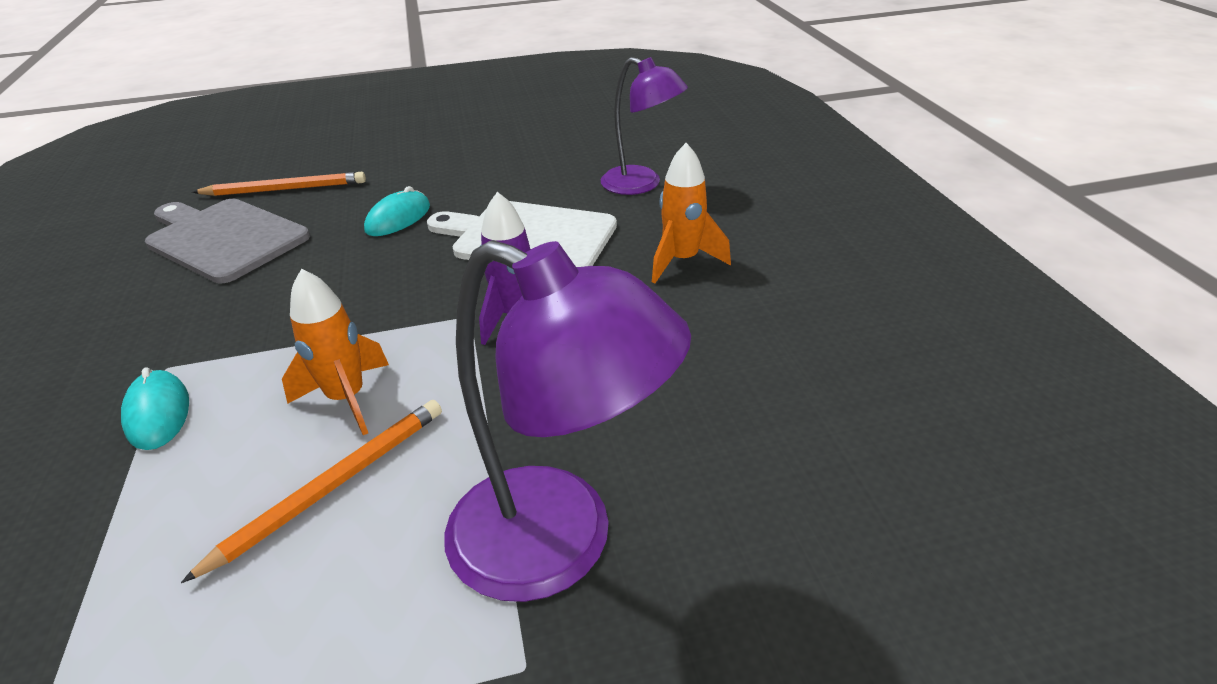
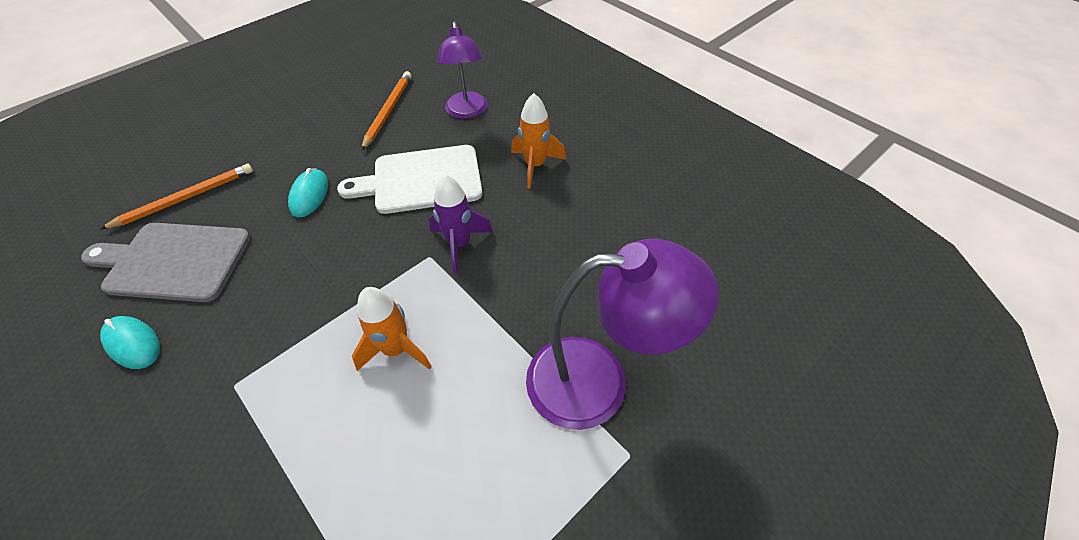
camera: 30 degrees left, 15 degrees up
(158, 413) = (264, 421): turquoise mouse -> turquoise mouse (133, 343)
(332, 486) = (439, 410): orange pencil -> orange pencil (388, 111)
(641, 184) = (467, 112): purple lamp -> purple lamp turned 75 degrees clockwise

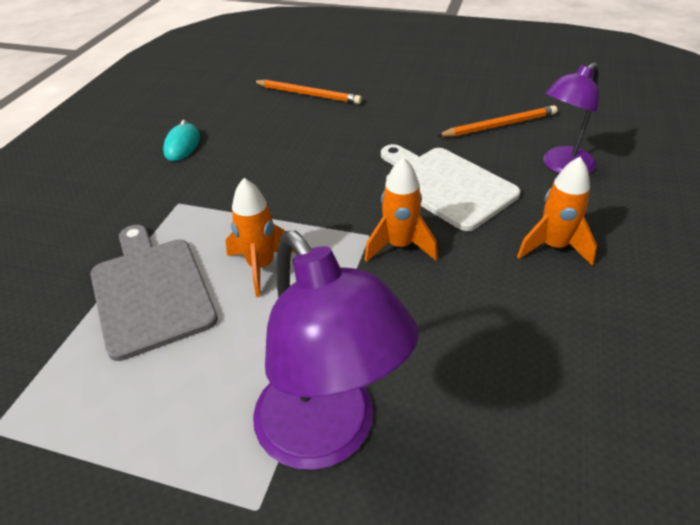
camera: 60 degrees right, 10 degrees down
(173, 261) = (254, 121): grey cutting board -> grey cutting board (151, 291)
(309, 195) = (365, 140): turquoise mouse -> none
(459, 244) = (399, 246): purple rocket -> orange rocket

